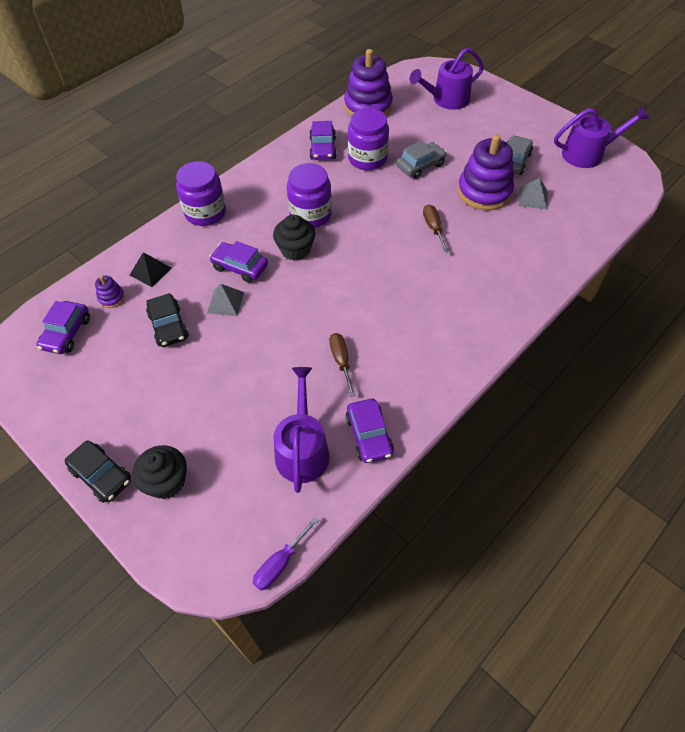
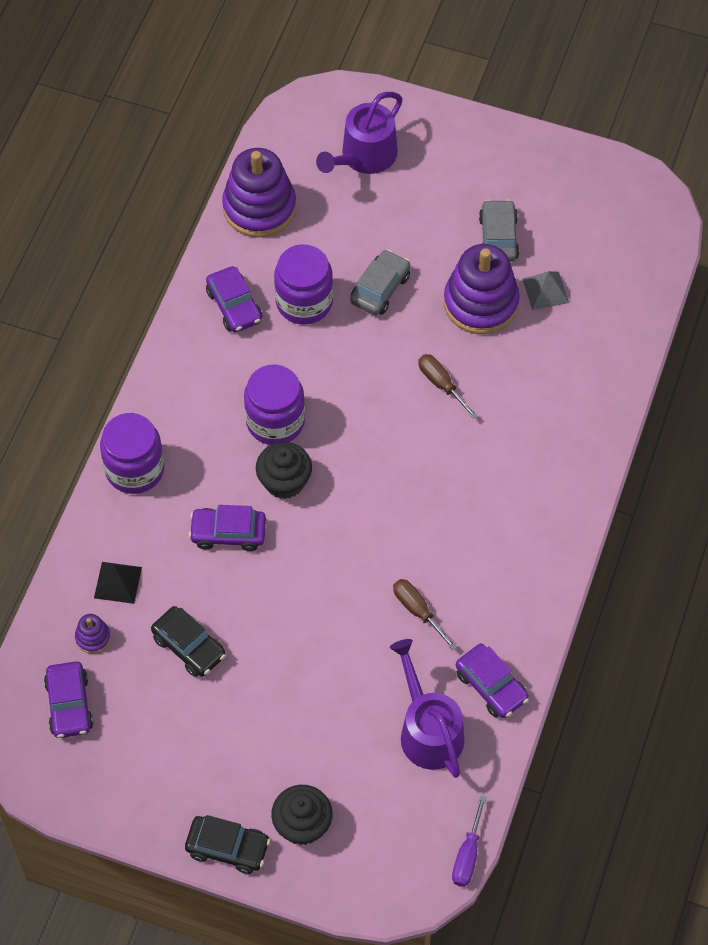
camera: 25 degrees left, 5 degrees up
(225, 302) = (239, 588): grey pyramid -> none
(587, 154) = (588, 191): purple watering can -> none

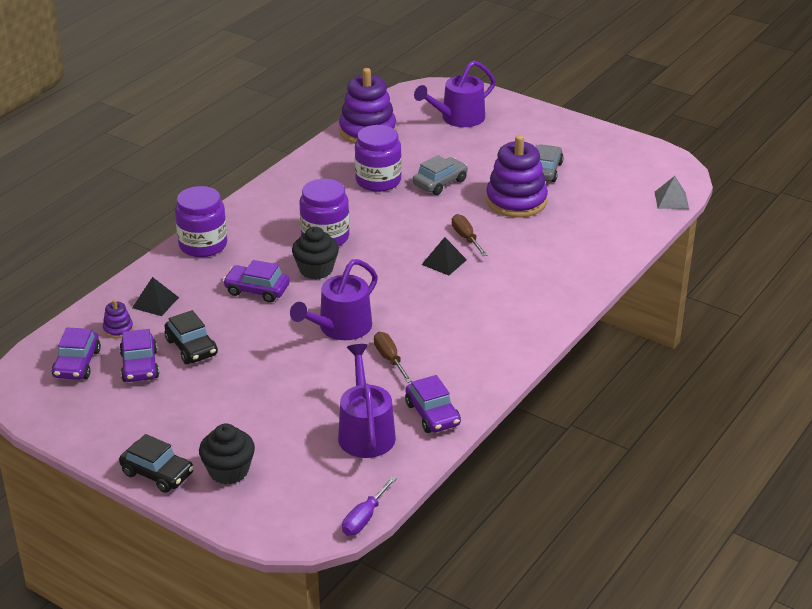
camera: 15 degrees right, 25 degrees down
(234, 306) = (324, 175): purple car -> purple car (139, 366)
(346, 573) = (340, 328): none -> purple watering can
(428, 433) = (444, 262): none -> black pyramid
(545, 290) = (571, 202): grey pyramid -> grey pyramid (671, 200)

